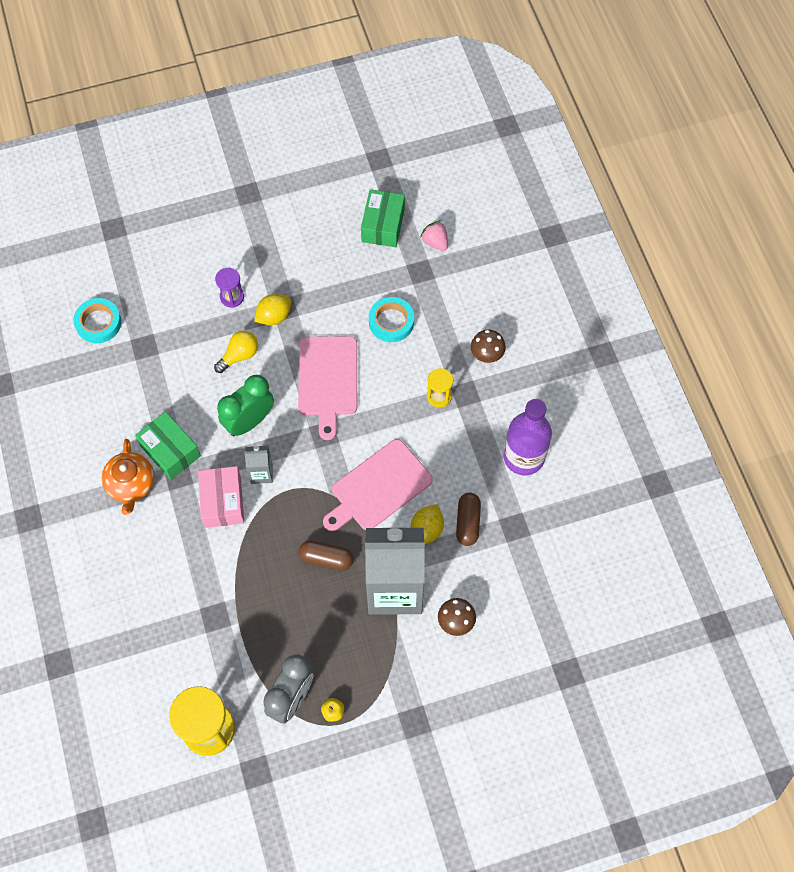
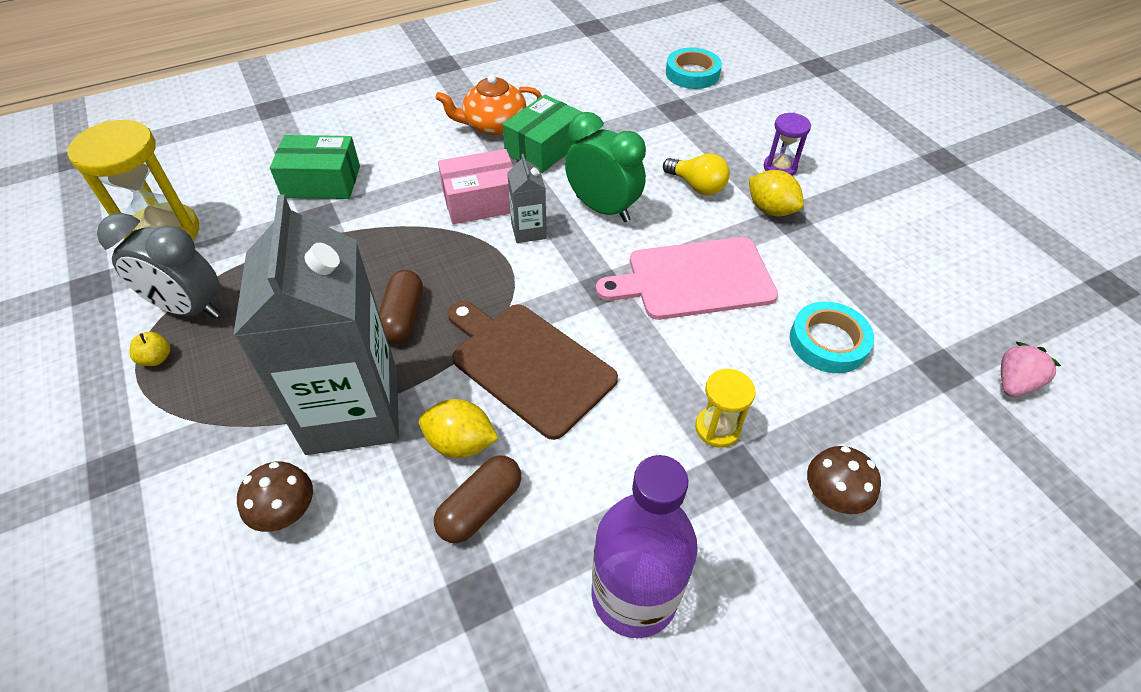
camera: 80 degrees right, 15 degrees down
(378, 487) = (528, 364): pink cutting board -> brown cutting board
(383, 225) = (996, 308): green box -> green box (321, 182)
(467, 522) = (480, 507): brown capsule -> brown capsule turned 45 degrees counterclockwise

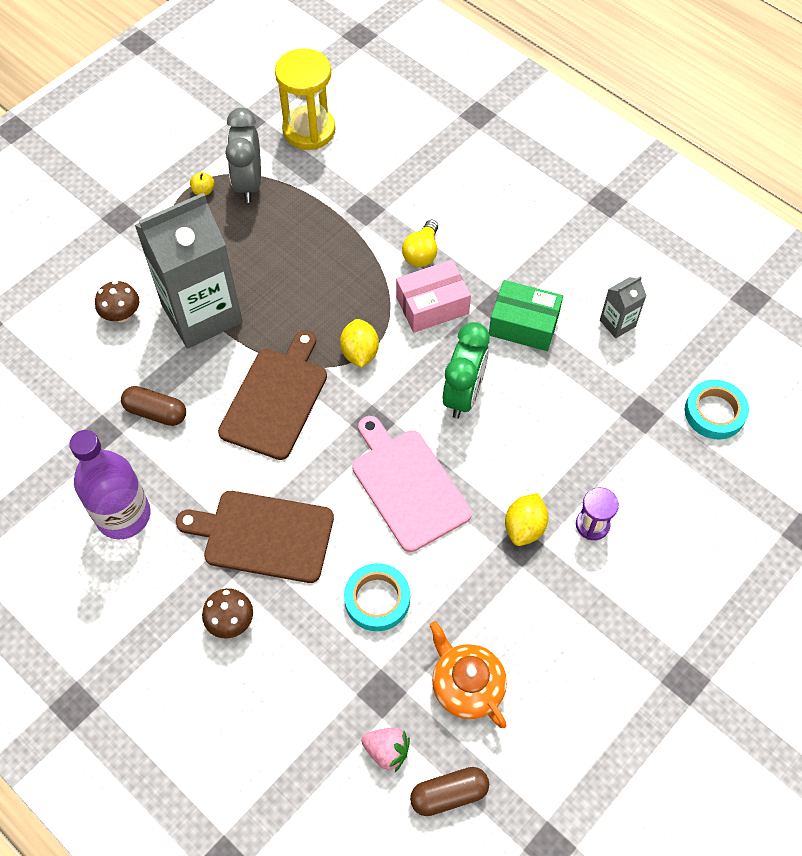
camera: 70 degrees right, 10 degrees up
(321, 182) = (404, 192): green box -> none
(403, 317) = (289, 306): brown capsule -> brown capsule (449, 794)
(460, 443) = (198, 383): yellow lemon -> yellow lemon (360, 353)
(481, 201) = (432, 305): pink box -> pink box turned 75 degrees counterclockwise
(494, 125) = (537, 276): orange teapot -> orange teapot (466, 685)
(528, 231) = (412, 351): grey carton -> grey carton (617, 323)
(697, 186) = (529, 460): yellow light bulb -> yellow light bulb (422, 253)
(717, 428) = (263, 535): yellow hourglass -> brown cutting board

